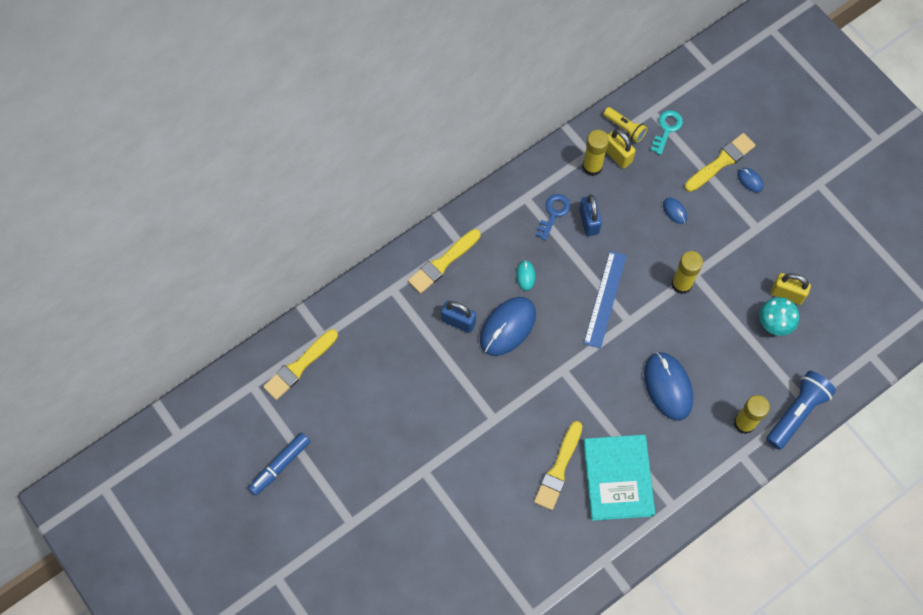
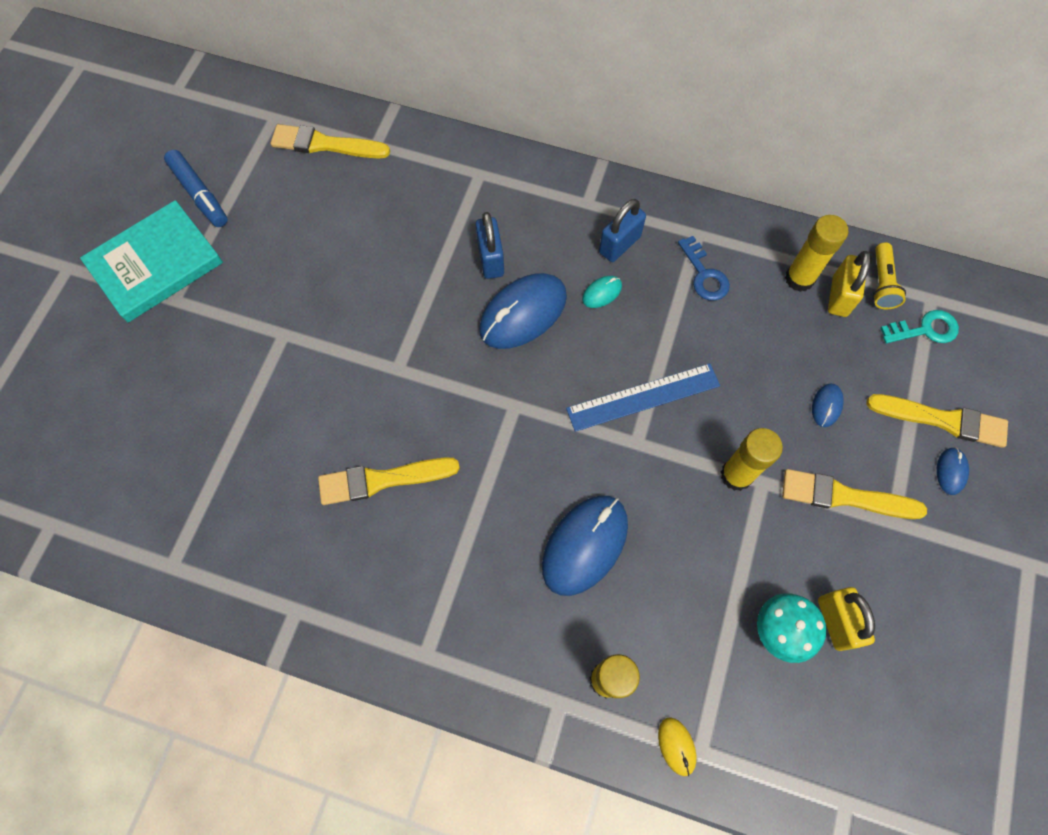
camera: 55 degrees right, 0 degrees up
(280, 465) = (199, 194): blue marker -> blue marker turned 135 degrees counterclockwise
(443, 263) = (549, 202): yellow brush -> yellow brush (844, 496)
(507, 327) = (523, 313): blue mouse -> blue mouse turned 45 degrees counterclockwise
(553, 213) = (704, 274): blue key -> blue key turned 75 degrees clockwise
(589, 221) = (727, 318): blue padlock -> blue padlock (619, 244)
(618, 478) = (417, 560): turquoise book -> turquoise book (155, 264)
(797, 412) = (676, 746): blue flashlight -> yellow mouse

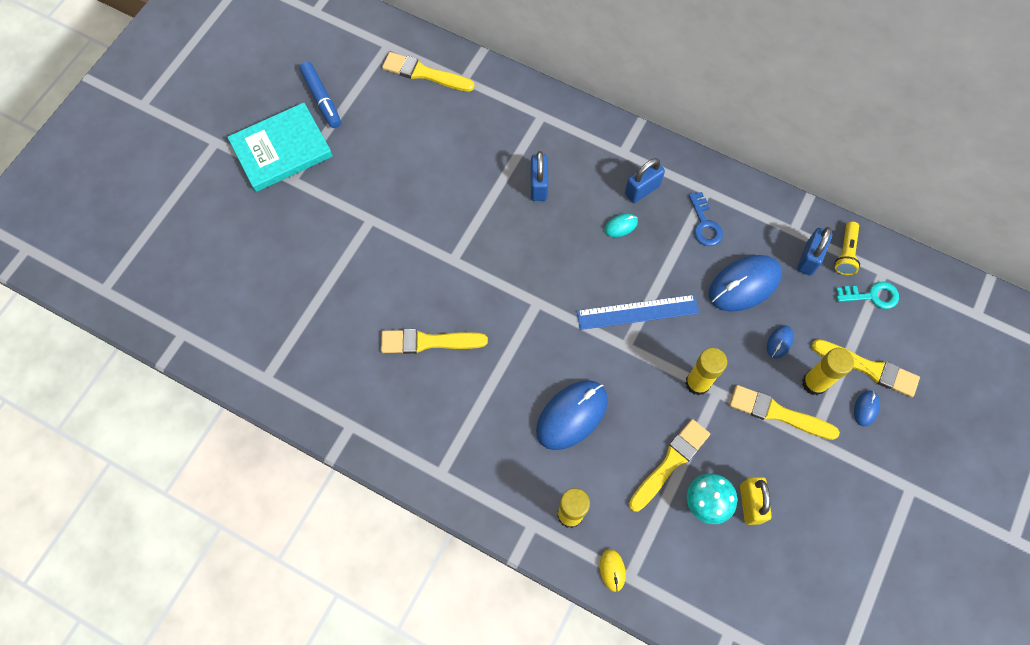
camera: 10 degrees right, 0 degrees up
(523, 313) = (556, 232): blue mouse -> blue mouse (744, 284)
(723, 585) = (670, 463): none -> yellow brush
(799, 278) = (780, 239): yellow glue stick -> yellow glue stick (814, 383)
(839, 296) = (809, 258): yellow padlock -> blue padlock

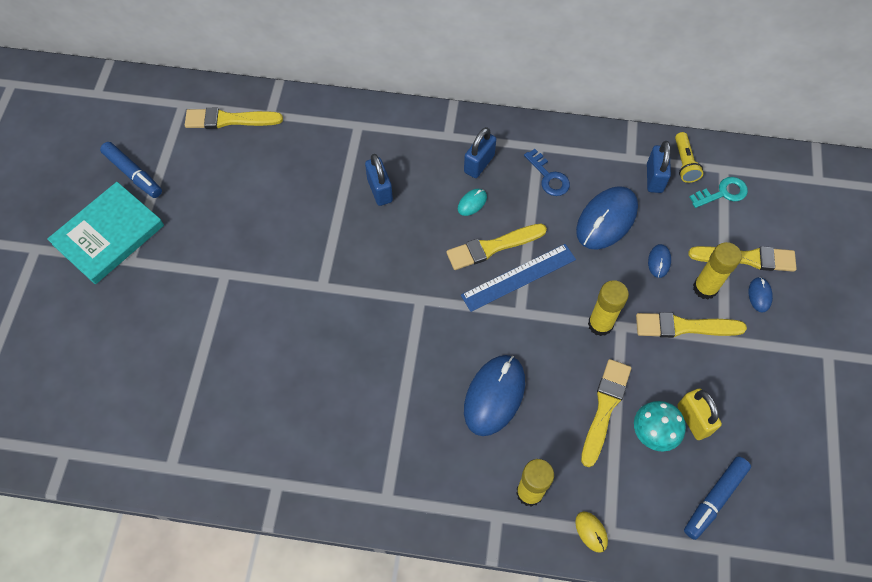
camera: 20 degrees left, 5 degrees down
(428, 342) = (327, 373): yellow brush -> yellow brush (492, 247)
(739, 583) = (714, 499): none -> blue marker

